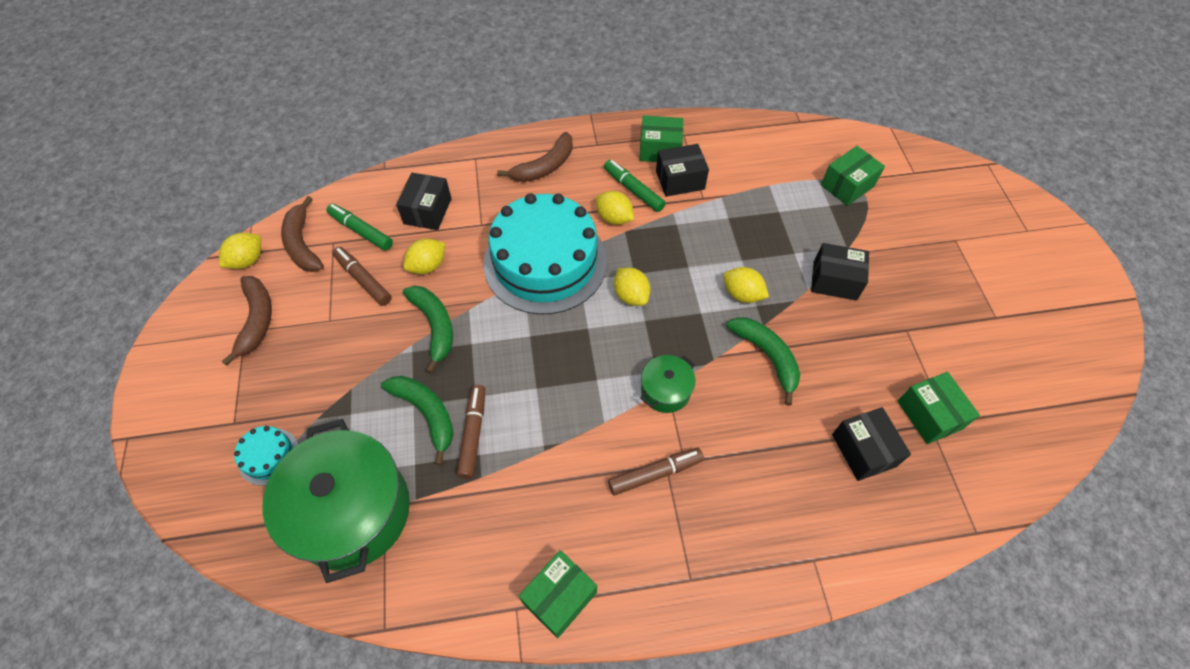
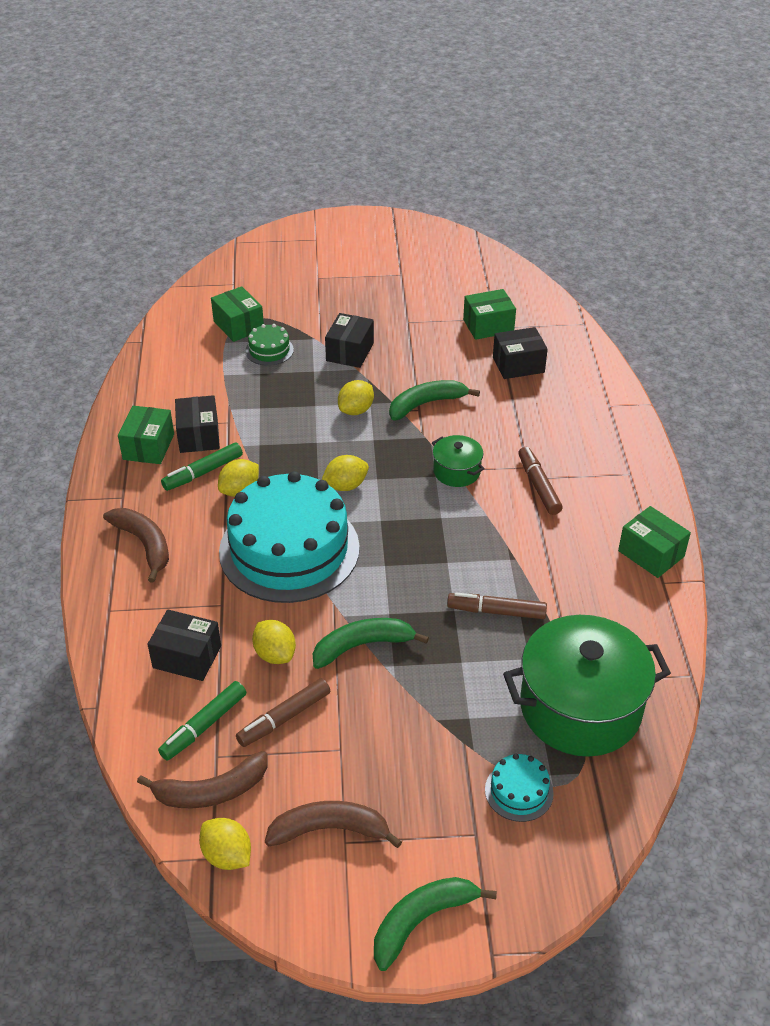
camera: 85 degrees left, 15 degrees down
(426, 414) = (472, 650): green banana -> green banana (422, 920)
(816, 214) = (269, 350): none -> green cake

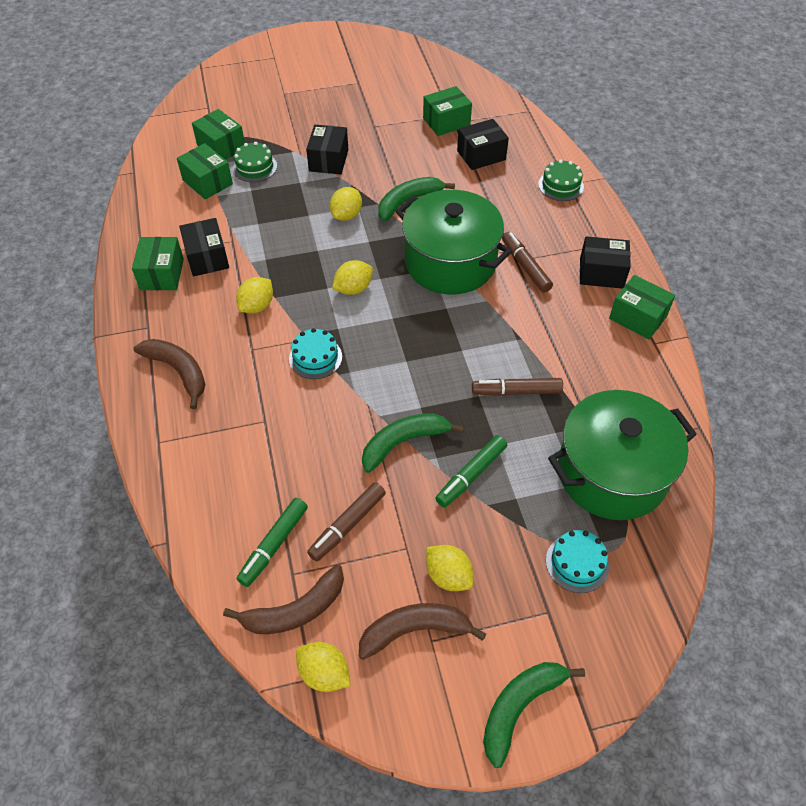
camera: 10 degrees left, 10 degrees up
(187, 657) = (243, 478): black box -> black box (601, 273)
(203, 472) = (218, 293): green marker -> green marker (471, 475)
(216, 360) = (207, 182): none -> green box
(275, 654) = (325, 463): yellow lemon -> yellow lemon (448, 576)
(289, 549) = (315, 357): turquoise cake -> turquoise cake, size x0.41
(456, 471) = (450, 262): green pot -> green pot, size x2.14
(599, 406) = (561, 185): none -> green cake

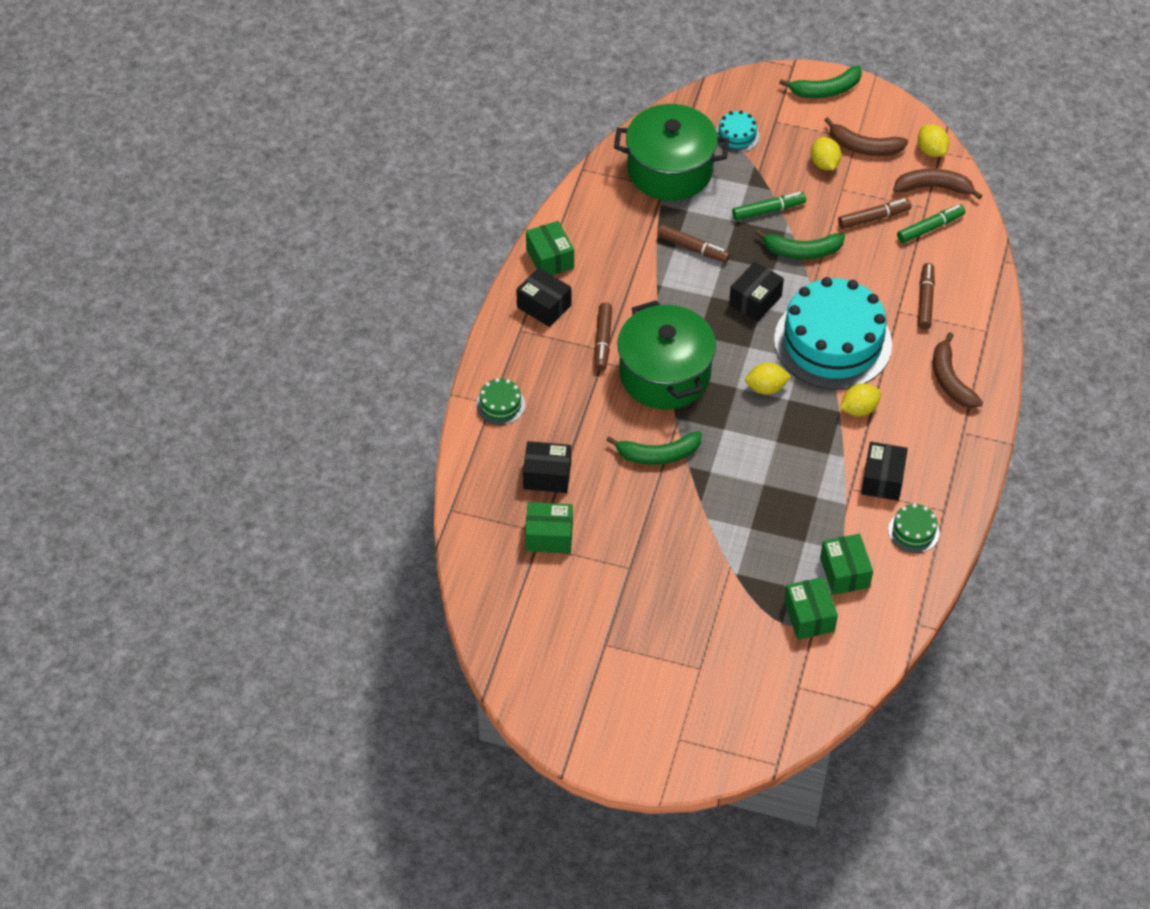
camera: 150 degrees left, 0 degrees up
(162, 274) = (931, 480): green box -> none
(240, 447) = (925, 300): none -> brown marker
(255, 167) = (786, 570): green cake -> green cake (913, 531)
(315, 357) = (832, 342): turquoise cake -> turquoise cake, size x2.44
(328, 160) = (705, 542): black box -> black box (755, 300)
(346, 215) = (727, 466): yellow lemon -> none

